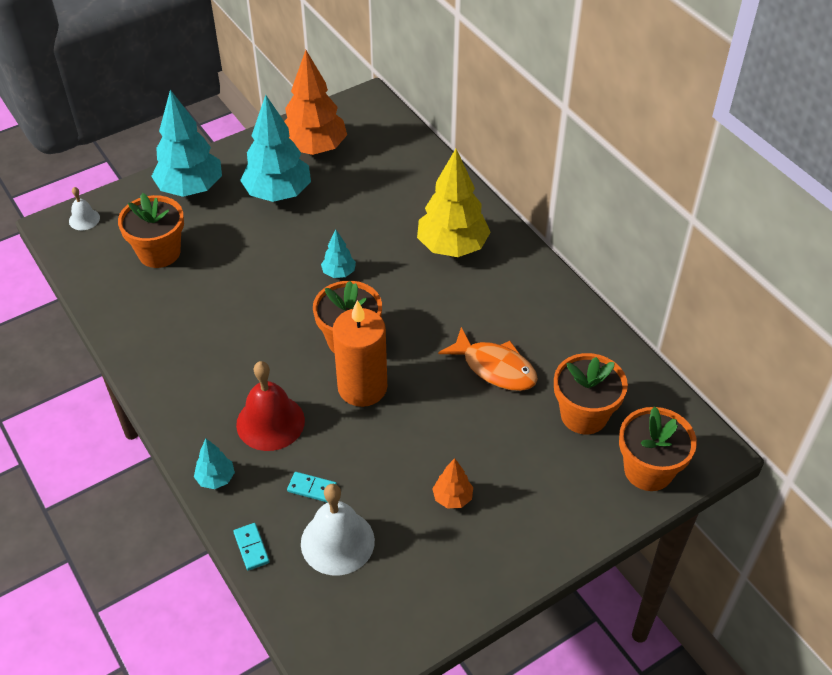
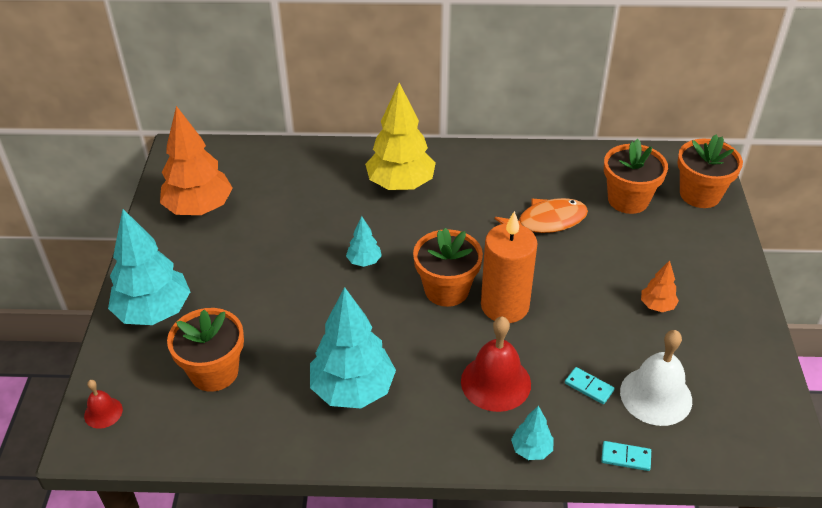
camera: 55 degrees left, 5 degrees down
(84, 219) = (103, 412): white bell -> red bell
(278, 193) = (228, 256): turquoise tree -> turquoise tree (353, 389)
(312, 488) = (589, 387): turquoise domino -> turquoise domino turned 75 degrees clockwise

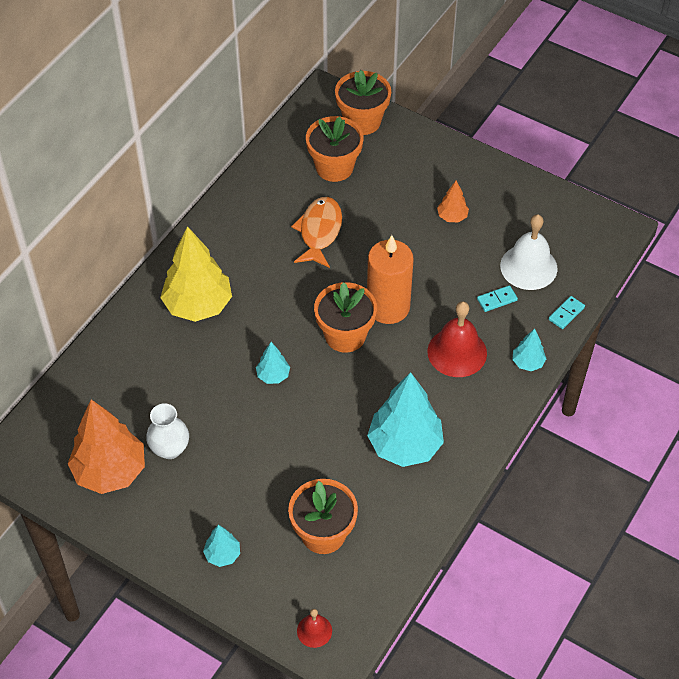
camera: 60 degrees left, 10 degrees up
(154, 312) = (222, 555): turquoise tree -> turquoise tree, size x0.47
(243, 232) = (170, 449): none -> white vase

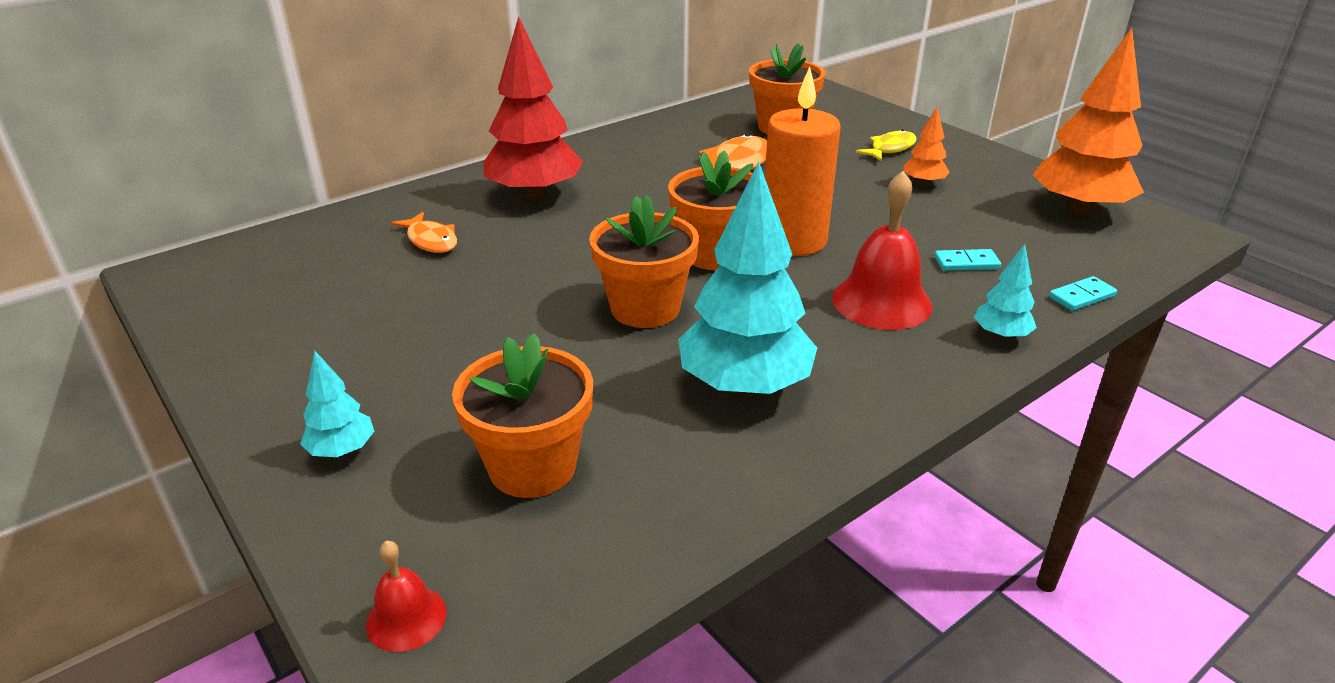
camera: 20 degrees right, 20 degrees down
(110, 471) = (276, 314): orange tree -> orange tree (1078, 210)
(158, 375) = (431, 240): none -> orange fish
(170, 449) = (379, 310): white vase -> none
(198, 305) = (535, 195): yellow tree -> red tree
(273, 375) = (585, 270): turquoise tree -> none
(362, 121) = (835, 104): orange flower pot -> orange flower pot (645, 308)
(419, 177) = (890, 149): none -> yellow fish
(528, 267) = (1027, 242): white bell -> none

